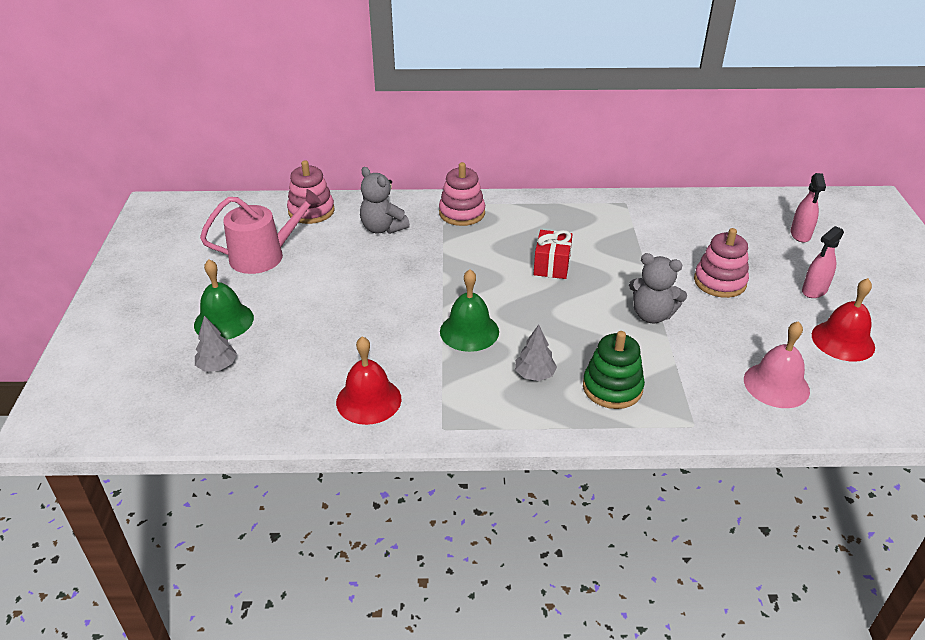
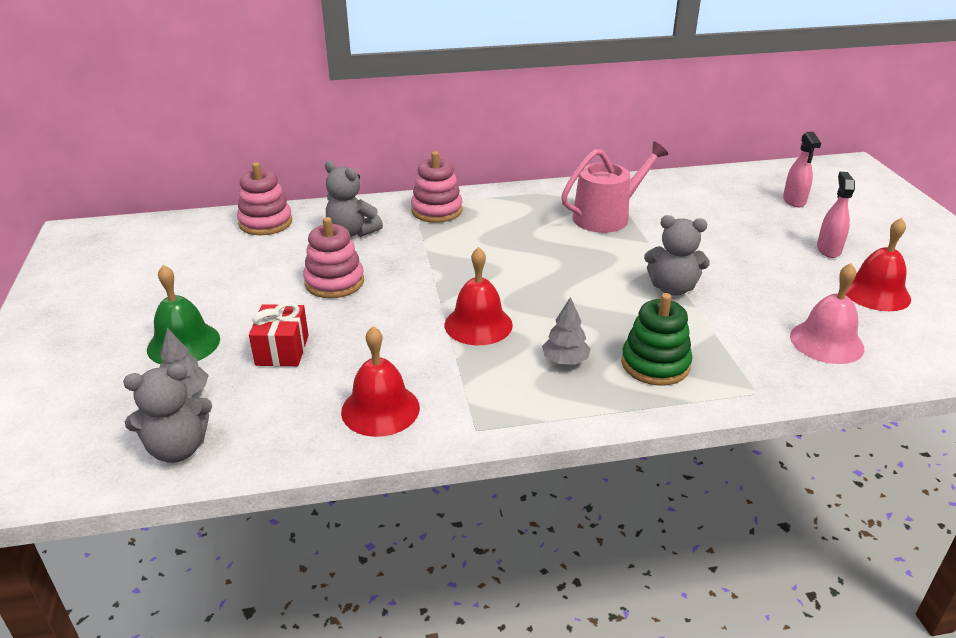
camera: 10 degrees left, 5 degrees down
(204, 414) = (178, 449): none -> grey teddy bear
(264, 256) = (219, 271): pink watering can -> pink watering can (607, 216)
(469, 331) = (478, 324): green bell -> red bell
(552, 265) = (550, 251): red gift -> red gift (282, 350)
(719, 282) = (731, 250): pink stacking toy -> pink stacking toy (334, 282)
(814, 291) = (828, 249): pink spray bottle -> pink spray bottle turned 150 degrees clockwise

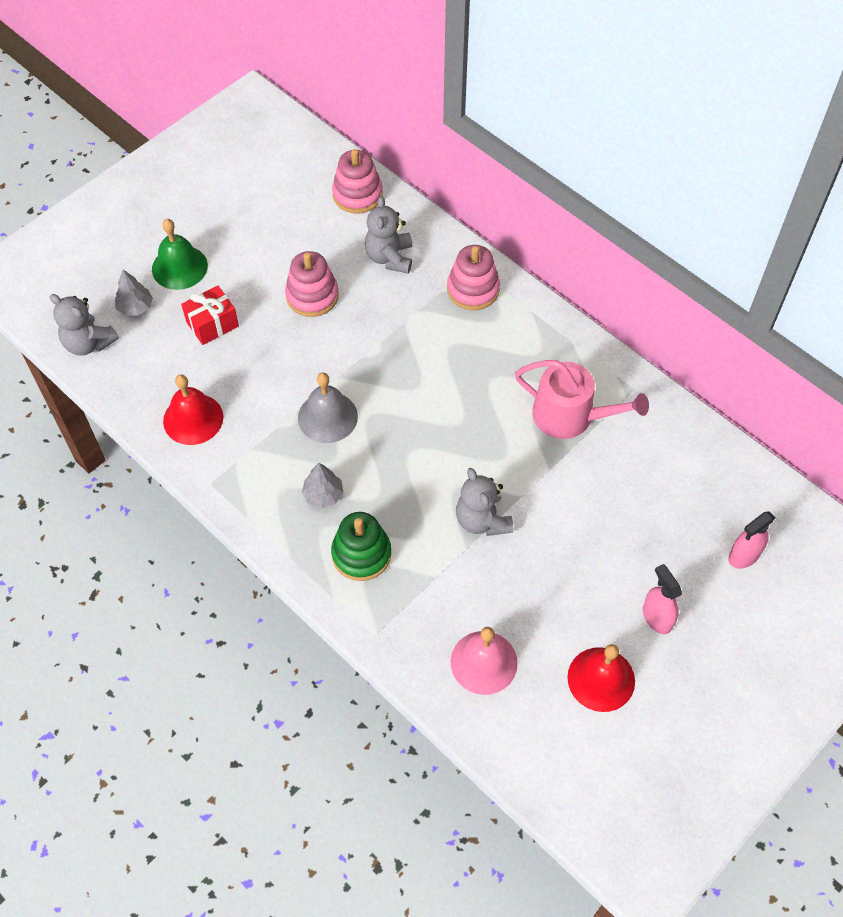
camera: 55 degrees right, 25 degrees up
(478, 324) = (327, 417): red bell -> grey bell
(828, 249) = (657, 617): pink spray bottle -> pink spray bottle turned 90 degrees counterclockwise

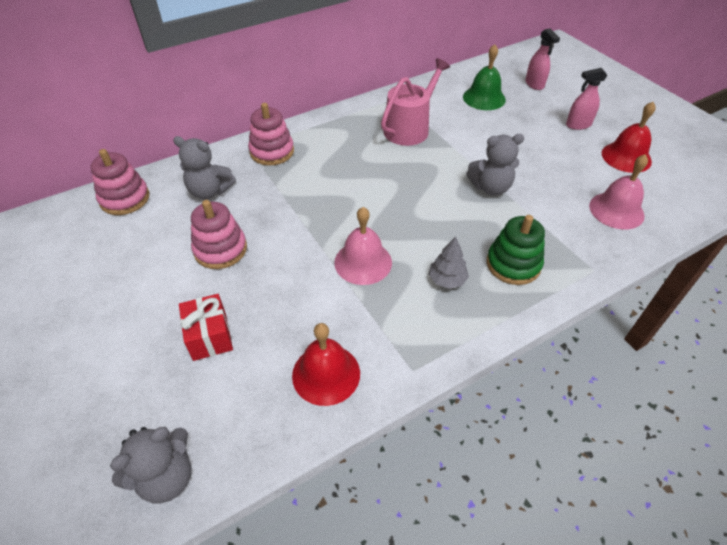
camera: 75 degrees left, 10 degrees down
(135, 307) = (142, 411): grey tree -> none
(179, 267) = (113, 356): green bell -> green bell (484, 98)
(327, 417) = (363, 262): grey bell -> pink bell

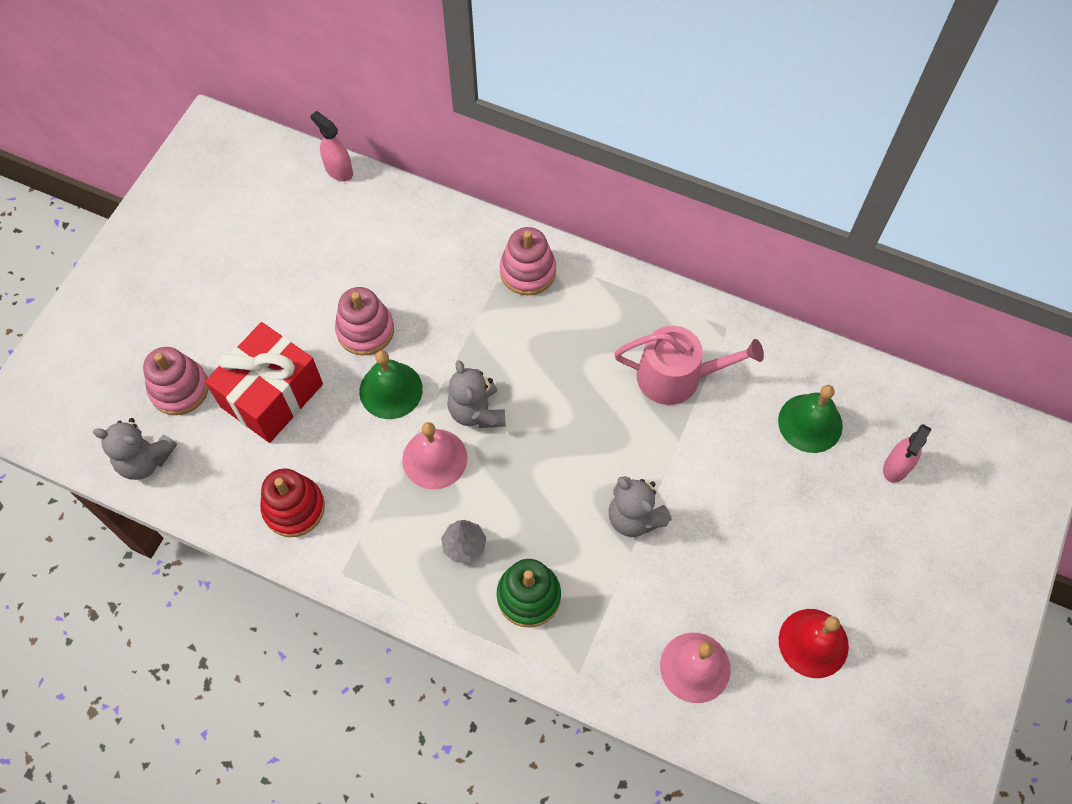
camera: 55 degrees right, 15 degrees up
(125, 199) = (368, 203): pink stacking toy -> pink stacking toy (179, 389)
(209, 191) = (429, 263): grey teddy bear -> grey teddy bear (477, 411)
(210, 336) = (272, 395): red gift -> red gift, size x1.75
(284, 259) = (391, 390): none -> green bell
(326, 374) = (294, 508): red bell -> red stacking toy
(578, 125) = (840, 559): pink spray bottle -> pink spray bottle (338, 170)

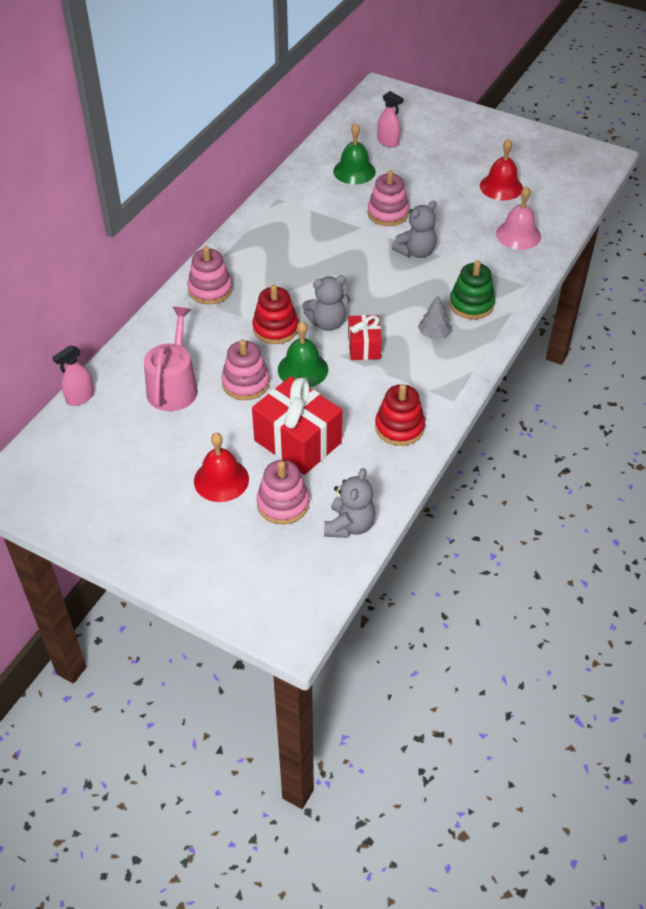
camera: 85 degrees left, 15 degrees down
(216, 323) = (221, 480): none -> red bell
(434, 458) = (364, 347): pink bell -> red gift
(462, 352) = (275, 328): none -> red stacking toy
(677, 377) = (312, 224): pink watering can -> pink watering can (174, 386)
(716, 475) = (388, 213): none -> pink stacking toy

